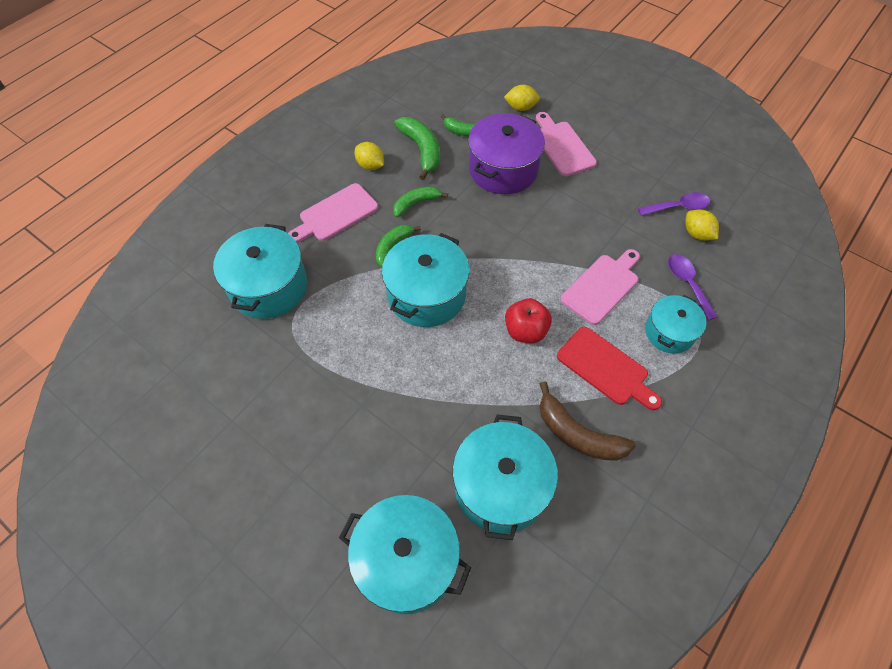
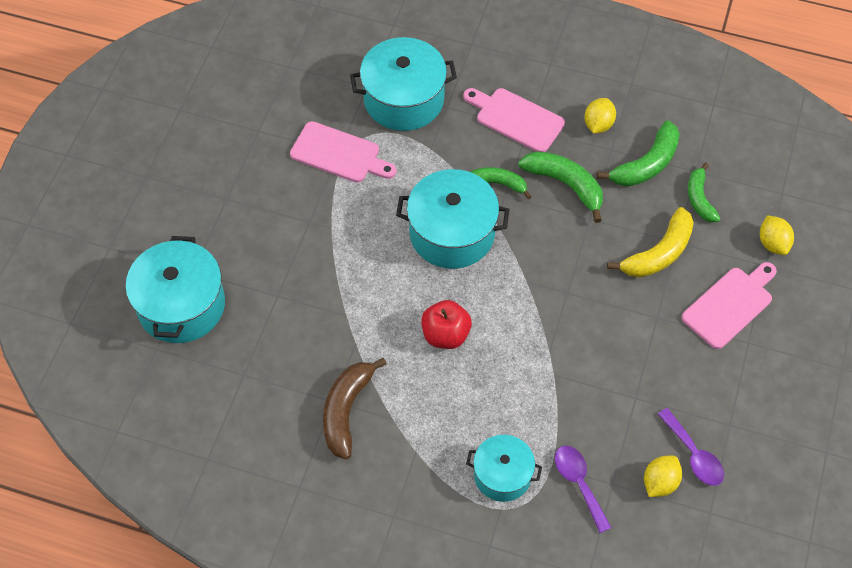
camera: 70 degrees right, 0 degrees up
(416, 203) = (565, 185): green banana -> green banana, size x1.51
(500, 486) = (270, 358): turquoise pot -> none
(503, 169) = (659, 253): purple pot -> yellow banana
(602, 286) = (535, 395): pink cutting board -> pink cutting board (339, 154)
(605, 368) = (431, 420): red cutting board -> none
(687, 283) = (579, 483): purple spoon -> purple spoon turned 75 degrees counterclockwise

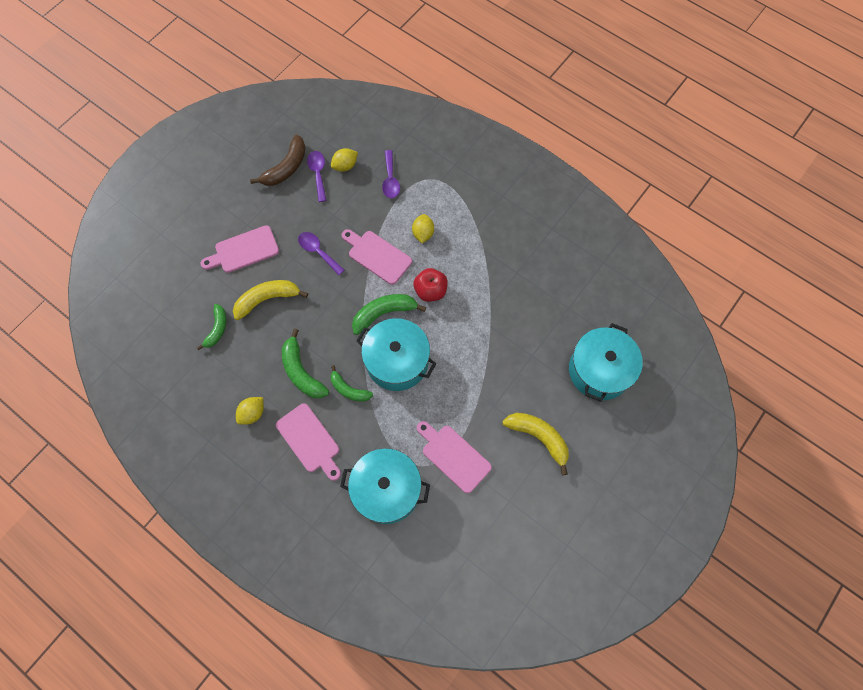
camera: 160 degrees left, 10 degrees up
(241, 204) = (539, 437): none -> yellow banana
(346, 411) = (510, 263): brown banana -> brown banana (286, 168)
(502, 475) = (431, 198): turquoise pot -> none
(542, 359) = (377, 256): none -> pink cutting board
(628, 337) = (318, 251): none -> purple spoon
(646, 164) = (237, 368): green banana -> green banana (384, 313)
(773, 243) = (190, 281): yellow lemon -> yellow lemon (423, 233)

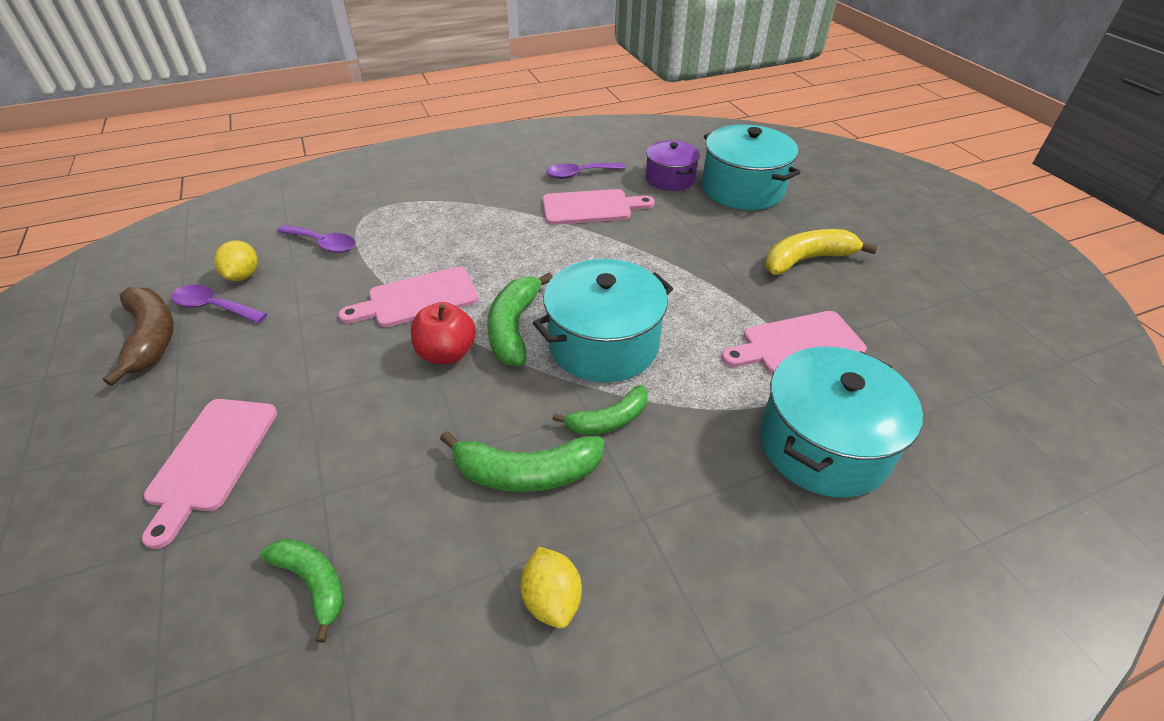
camera: 60 degrees left, 25 degrees down
(267, 299) = (342, 465): yellow banana -> none
(310, 440) = (672, 519): pink cutting board -> pink cutting board (591, 207)
(318, 251) = (335, 359): purple spoon -> purple spoon (579, 174)
(423, 233) = (434, 246): yellow lemon -> none
(430, 291) = (524, 271): red apple -> red apple (447, 353)
(581, 320) = (670, 179): none -> purple pot

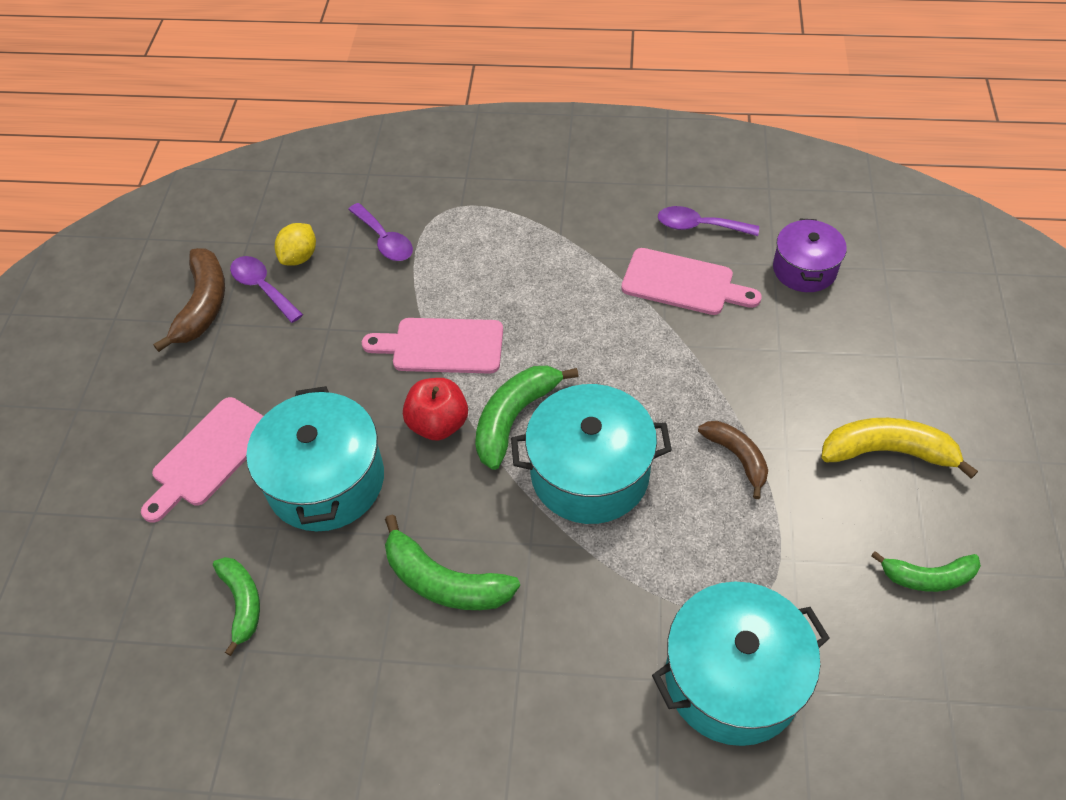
camera: 30 degrees right, 10 degrees up
(552, 599) = (405, 703): yellow lemon -> none
(609, 420) = (545, 560): green banana -> green banana (928, 577)
(709, 296) = (737, 457): none -> brown banana
(742, 189) = (885, 316): turquoise pot -> turquoise pot (326, 480)
(797, 344) = (791, 557): pink cutting board -> none

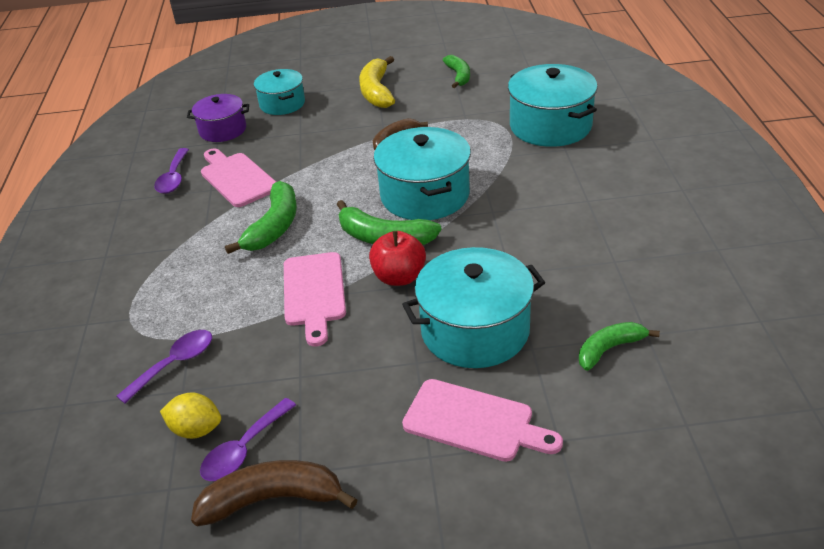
camera: 100 degrees left, 15 degrees down
(444, 581) = (539, 244): green banana -> green banana (274, 226)
(683, 283) = (237, 178): pink cutting board -> pink cutting board turned 45 degrees counterclockwise
(866, 333) = (282, 104): none -> turquoise pot

